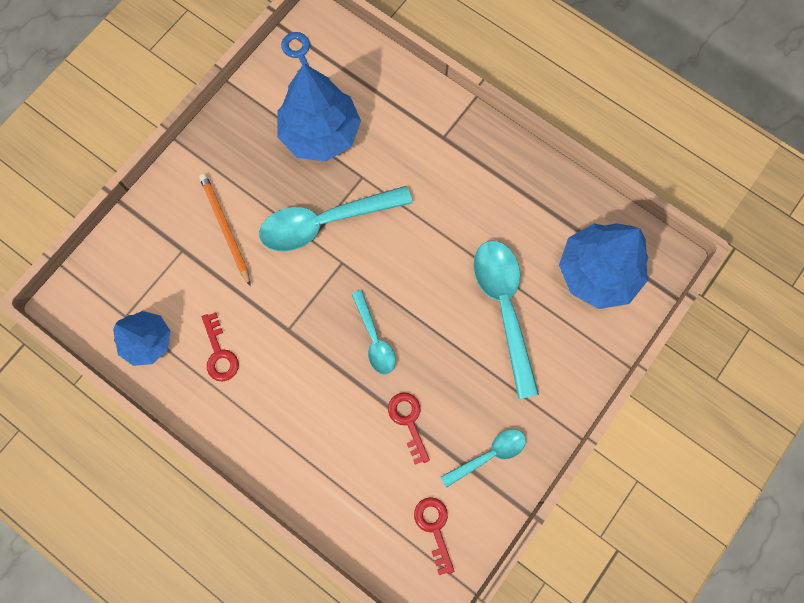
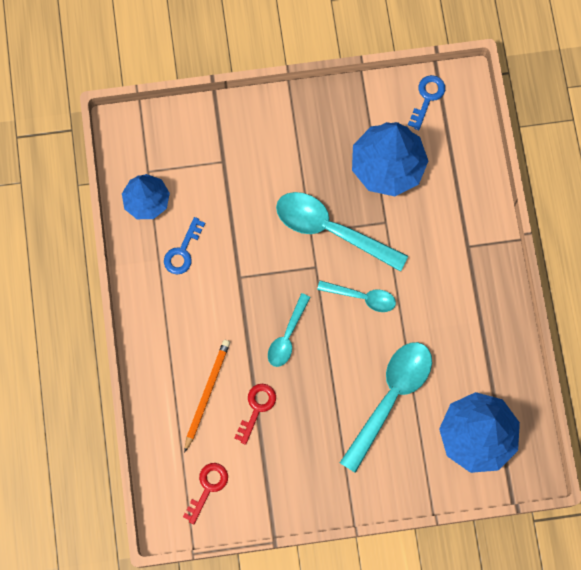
camera: 45 degrees right, 0 degrees up
(219, 353) = (182, 251): red key -> blue key
(225, 228) = (263, 173): orange pencil -> orange pencil (206, 394)
(489, 455) = (285, 478): turquoise spoon -> turquoise spoon (362, 297)

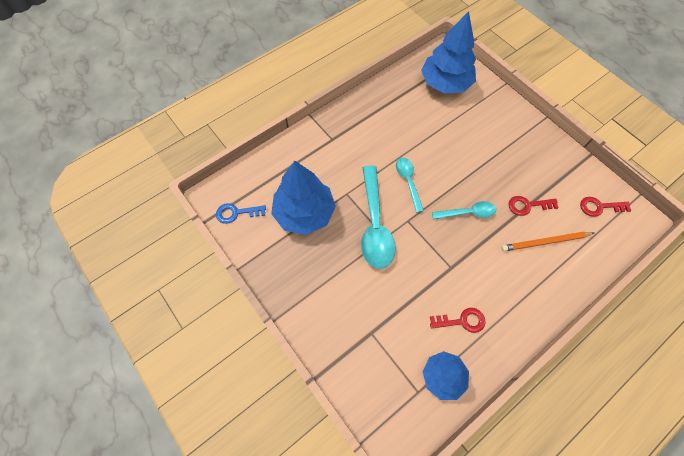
camera: 120 degrees left, 10 degrees down
(182, 251) = (462, 321): blue key -> red key
(390, 398) = (459, 135): turquoise spoon -> none

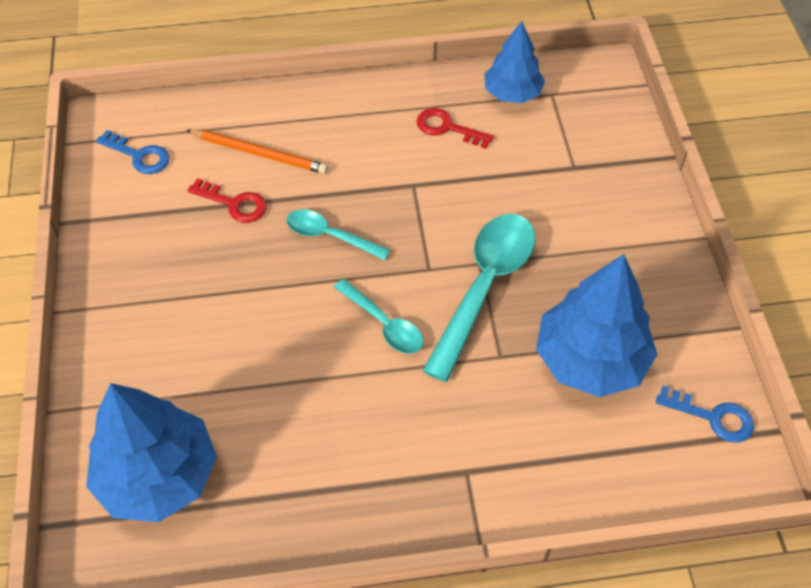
camera: 150 degrees left, 10 degrees down
(408, 182) = (384, 324): turquoise spoon -> turquoise spoon turned 60 degrees counterclockwise
(599, 207) = (139, 156): red key -> blue key

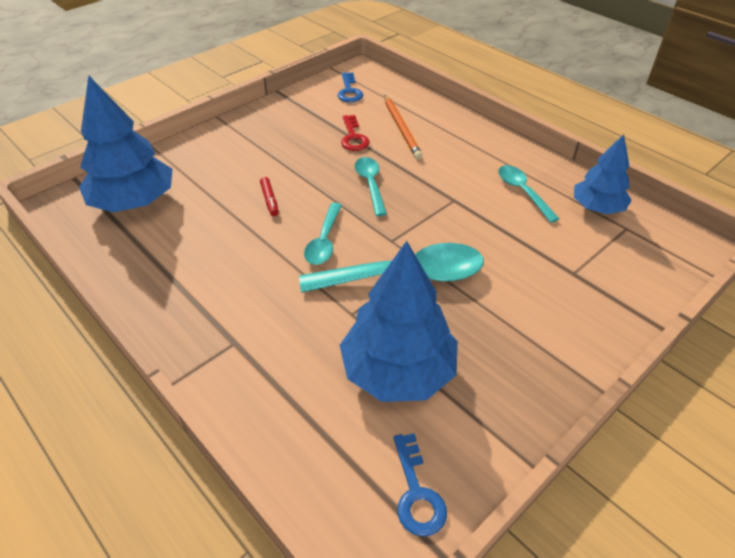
camera: 55 degrees right, 10 degrees down
(276, 338) = (269, 200): none -> red marker
(447, 128) = (522, 192): red key -> turquoise spoon

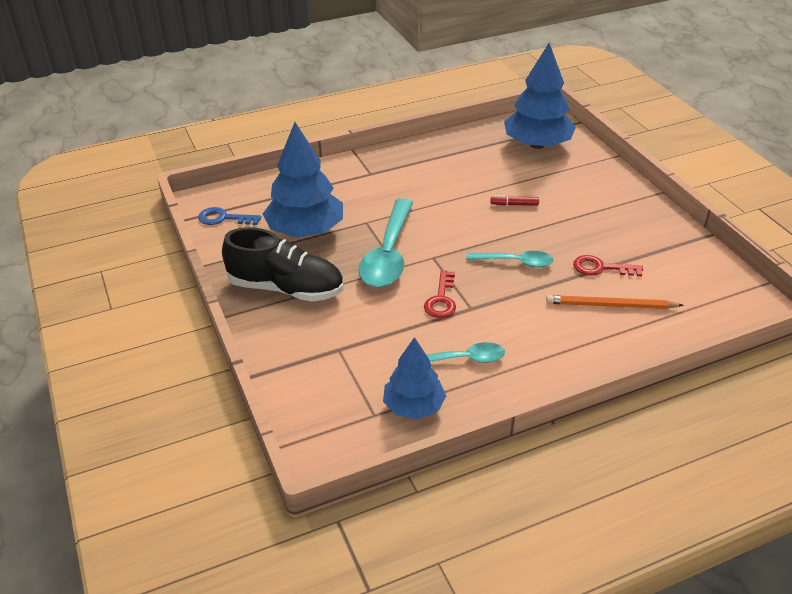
camera: 110 degrees right, 5 degrees down
(324, 241) = (449, 223): turquoise spoon -> none
(349, 91) = (703, 284): blue key -> none
(455, 220) = (441, 299): none -> red key
(518, 348) = (286, 288): none -> black shoe

